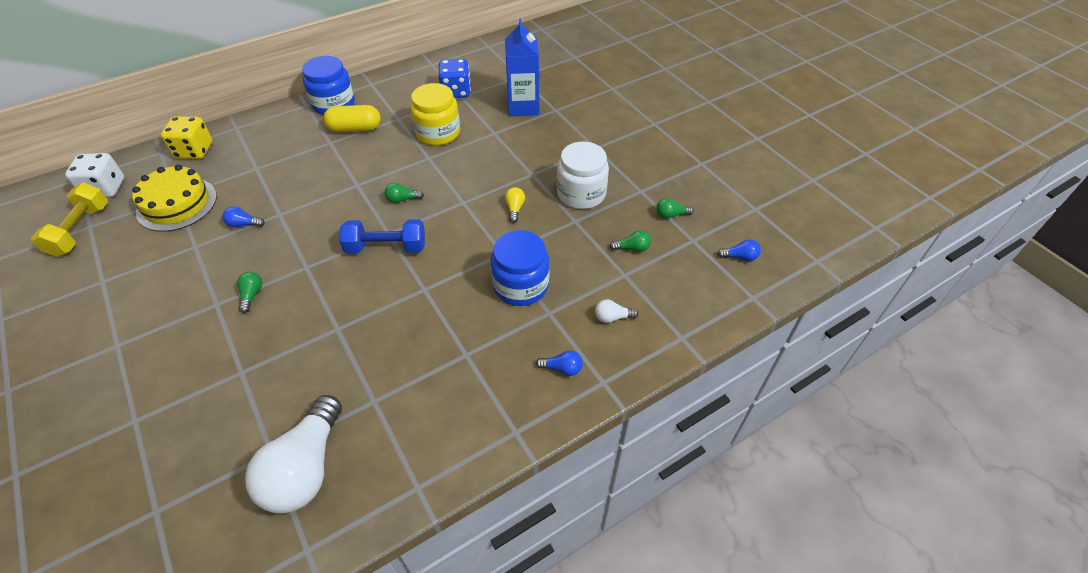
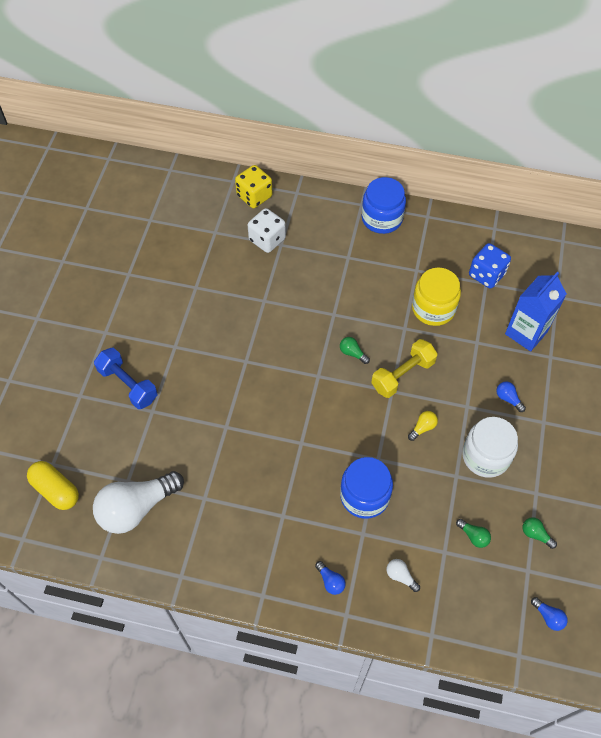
camera: 45 degrees right, 10 degrees up
(81, 230) = (143, 219): yellow dumbbell -> yellow dumbbell (403, 375)
(105, 188) = (179, 191): white dice -> white dice (267, 239)
(177, 204) = (210, 240): yellow cake -> none
(244, 224) = (236, 292): blue light bulb -> blue light bulb (508, 399)
(252, 295) = (199, 356): green light bulb -> none
(355, 128) = (376, 256): yellow capsule -> yellow capsule (56, 490)
(386, 247) = (306, 387): blue dumbbell -> blue dumbbell (128, 384)

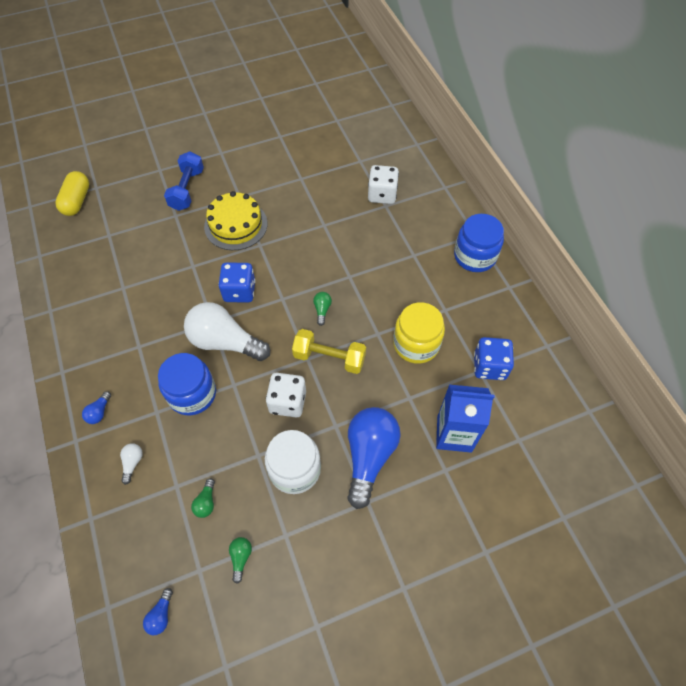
camera: 55 degrees right, 0 degrees up
(136, 508) = (90, 252): white light bulb -> white light bulb (225, 342)
(207, 367) = (236, 225): none -> yellow cake
(254, 196) = (415, 164): yellow dice -> none
(285, 404) = (239, 291): none -> blue dice
(422, 428) = (287, 402): yellow light bulb -> white dice
(508, 399) = (369, 456): blue light bulb -> blue light bulb, size x2.47

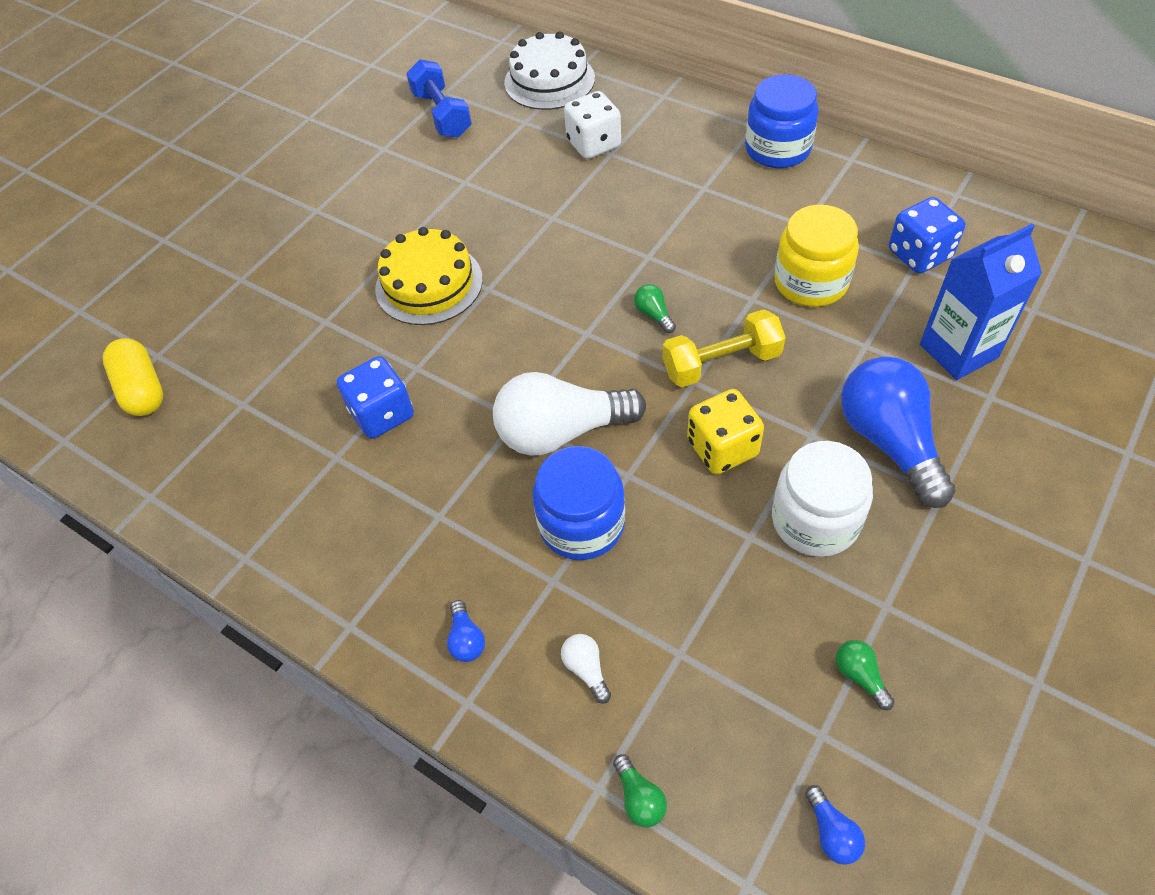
camera: 30 degrees left, 5 degrees down
(187, 189) = (310, 280): blue dumbbell -> blue dumbbell (442, 114)
(206, 502) = (742, 643): green light bulb -> green light bulb (639, 798)
(239, 291) = (518, 359): blue dice -> blue dice (382, 414)
(287, 402) = (722, 448): white dice -> yellow dice
(394, 143) = (549, 81): none -> white cake

